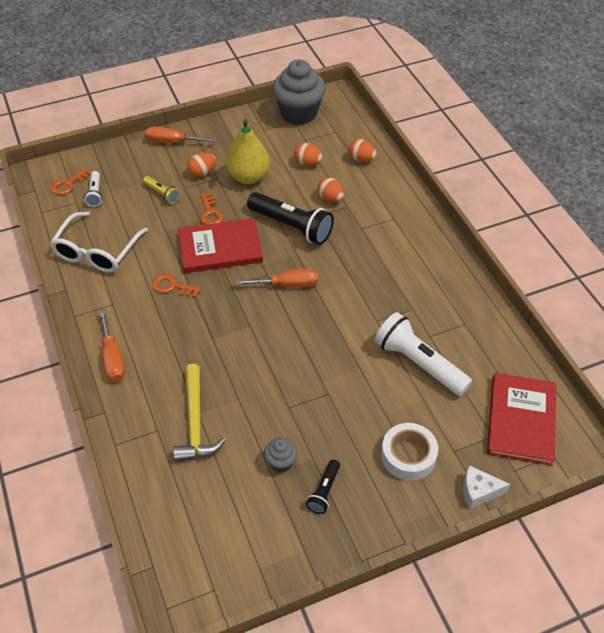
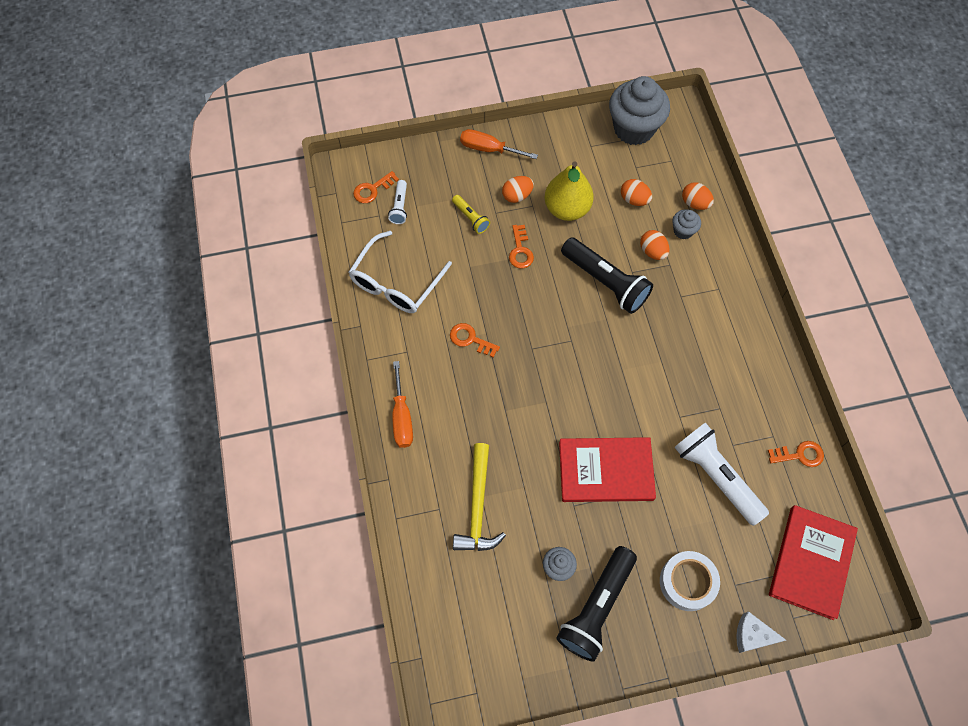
camera: 10 degrees right, 15 degrees up
(220, 248) = (526, 298): red book -> red book (606, 470)
(287, 285) = (591, 357): orange screwdriver -> none
(324, 491) = (596, 607): black flashlight -> black flashlight, size x2.00
(354, 180) = (683, 231): none -> grey cupcake
(491, 335) = (799, 455): none -> orange key

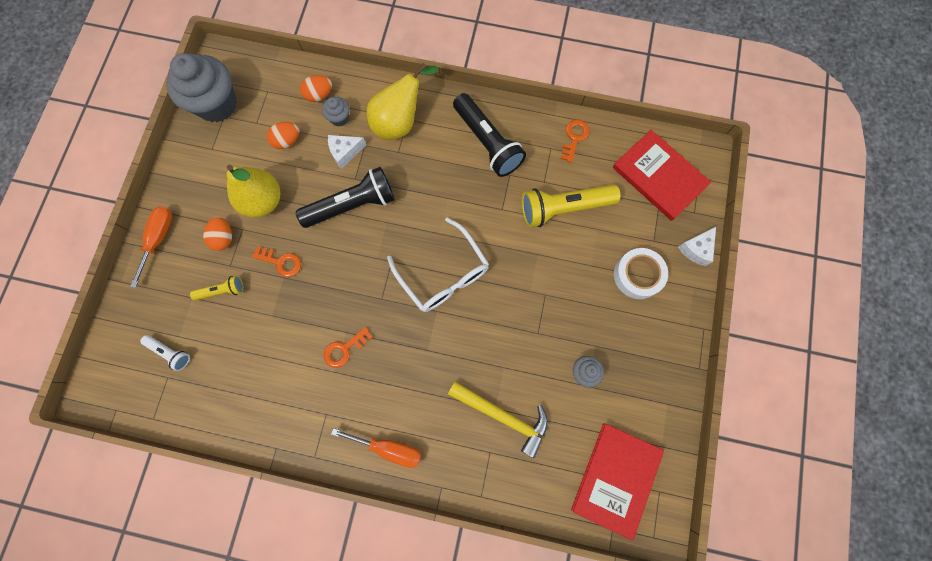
camera: 65 degrees left, 10 degrees up
(372, 190) = (134, 371): orange key -> none
(396, 283) = (249, 393): white glasses -> white glasses (443, 274)
(489, 149) = (158, 239): orange screwdriver -> orange screwdriver turned 150 degrees clockwise
(596, 607) = (629, 357): black flashlight -> black flashlight (487, 142)
(606, 470) = (520, 292): red book -> red book (616, 479)
(652, 251) = (345, 152): orange egg -> white cheese
(711, 284) = (400, 122): none -> yellow pear
(716, 476) = (563, 208): white flashlight -> yellow flashlight

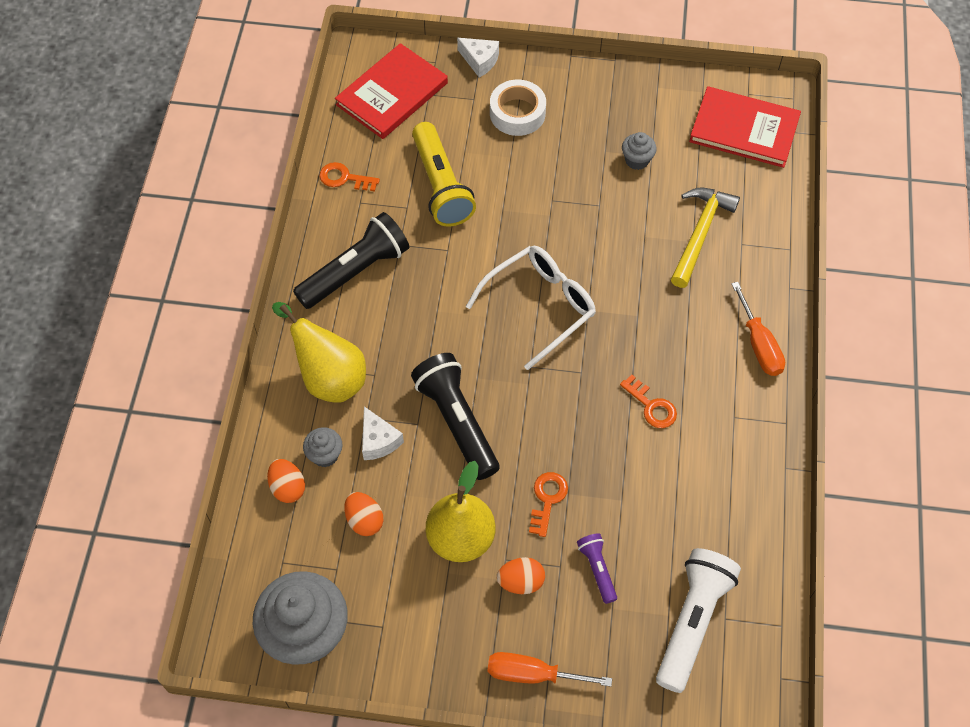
camera: 95 degrees left, 15 degrees down
(170, 352) = (692, 621): white flashlight -> white flashlight, size x2.00
(222, 291) = (597, 569): yellow flashlight -> purple flashlight
(388, 448) = (759, 344): orange screwdriver -> orange screwdriver turned 150 degrees clockwise

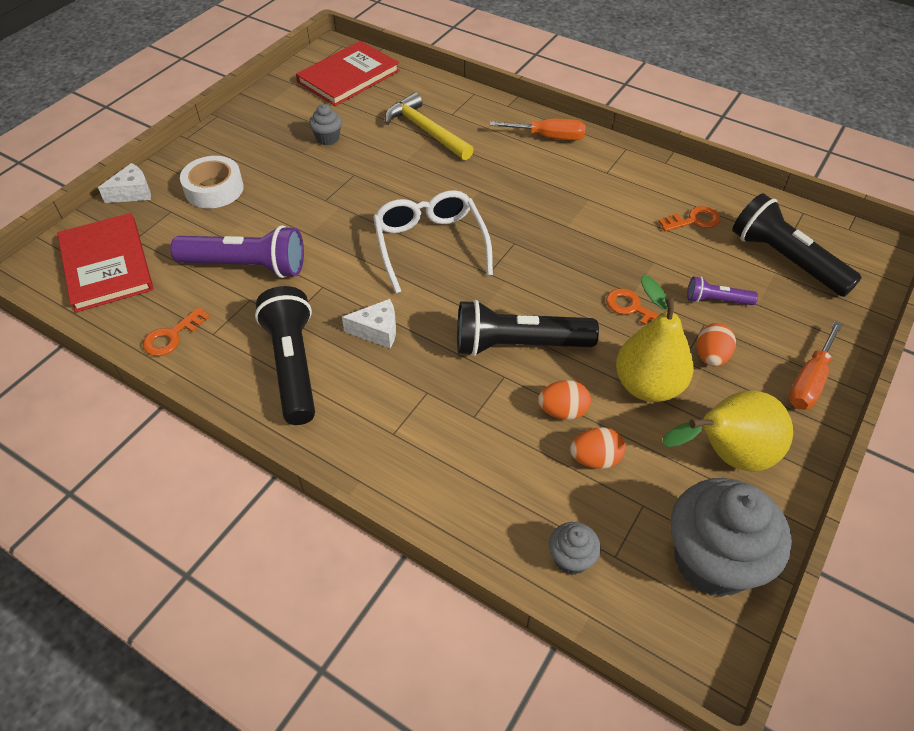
camera: 65 degrees left, 10 degrees down
(288, 487) = (523, 518): orange egg -> orange egg (563, 411)
(325, 455) = (499, 468): grey cupcake -> grey cupcake (571, 559)
(329, 377) = (406, 432): yellow pear -> yellow pear (727, 455)
(378, 441) = (507, 415): white cheese -> white cheese (377, 331)
(441, 186) = (246, 266): yellow flashlight -> purple flashlight
(651, 406) = (572, 213): orange key -> orange key (694, 220)
(692, 621) = (785, 260): white flashlight -> black flashlight

